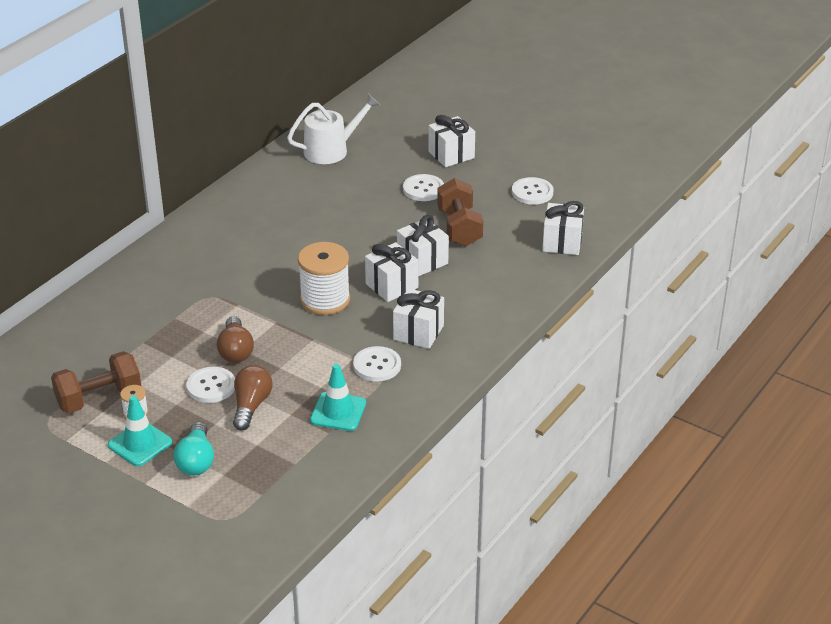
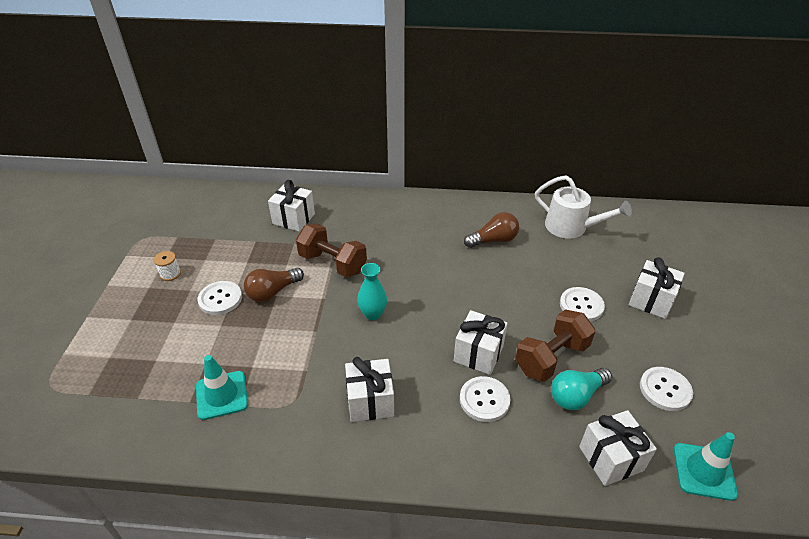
camera: 60 degrees right, 5 degrees up
(99, 398) = (179, 249): brown dumbbell -> brown dumbbell (333, 263)
(140, 444) = (134, 292): turquoise traffic cone -> turquoise traffic cone (704, 471)
(196, 461) = (122, 333): turquoise light bulb -> turquoise light bulb (576, 395)
(251, 406) = (205, 333): brown light bulb -> brown light bulb (493, 240)
(325, 300) = (373, 314): white spool -> turquoise vase
(377, 365) = (303, 392): white button -> white button (484, 400)
(391, 286) = (425, 349): white gift -> white gift (294, 219)

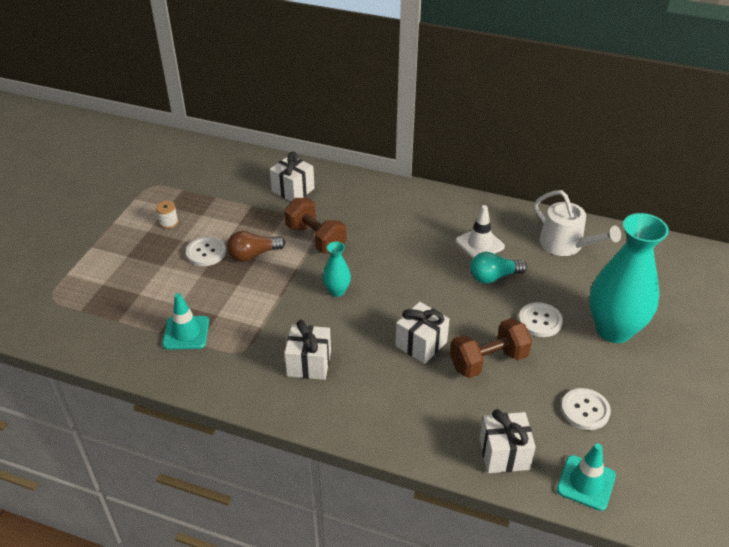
camera: 15 degrees right, 0 degrees up
(484, 400) = (410, 383): white button -> none
(493, 240) = (480, 244): brown light bulb -> white traffic cone
(576, 395) = (497, 397): turquoise light bulb -> turquoise light bulb (493, 277)
(651, 301) = (613, 330): white gift -> turquoise vase

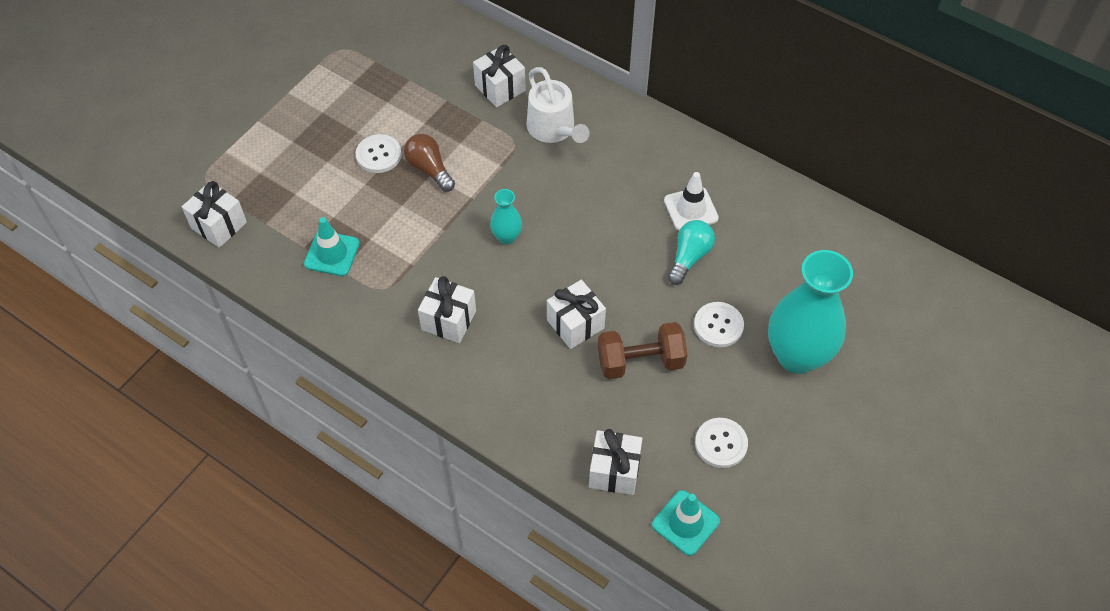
camera: 15 degrees right, 15 degrees up
(74, 331) = (219, 225): none -> white gift
(168, 222) = (348, 105): white spool -> none
(253, 255) = (429, 169): brown light bulb -> brown light bulb turned 60 degrees clockwise
(316, 238) = (505, 162): brown dumbbell -> none
(493, 277) = (689, 257): turquoise light bulb -> turquoise light bulb turned 120 degrees clockwise
(566, 245) = (792, 232): white watering can -> white watering can (553, 129)

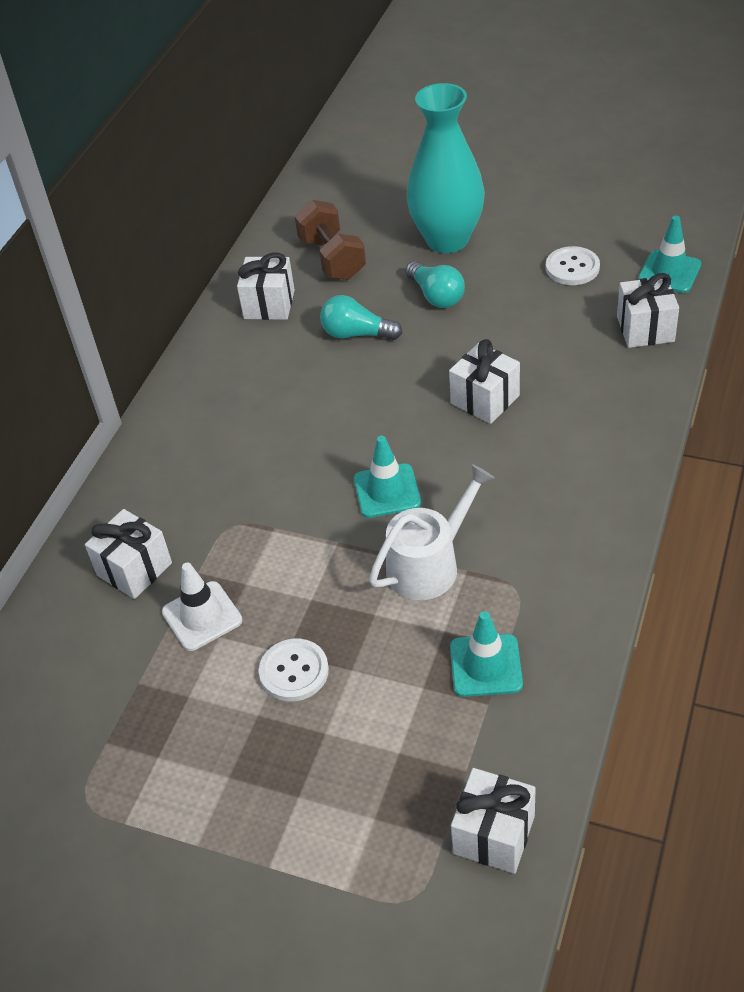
camera: 100 degrees left, 10 degrees down
(429, 169) = (303, 603): brown light bulb -> none
(449, 320) = (532, 509): white gift -> white gift (269, 304)
(506, 237) = (387, 491): turquoise vase -> turquoise traffic cone
(553, 129) = (197, 493): white watering can -> white watering can (429, 565)
(640, 361) = (508, 340): brown dumbbell -> brown dumbbell (332, 259)
(691, 209) = (289, 346): white traffic cone -> white traffic cone (202, 616)
(718, 325) = (436, 296): white button -> turquoise light bulb

